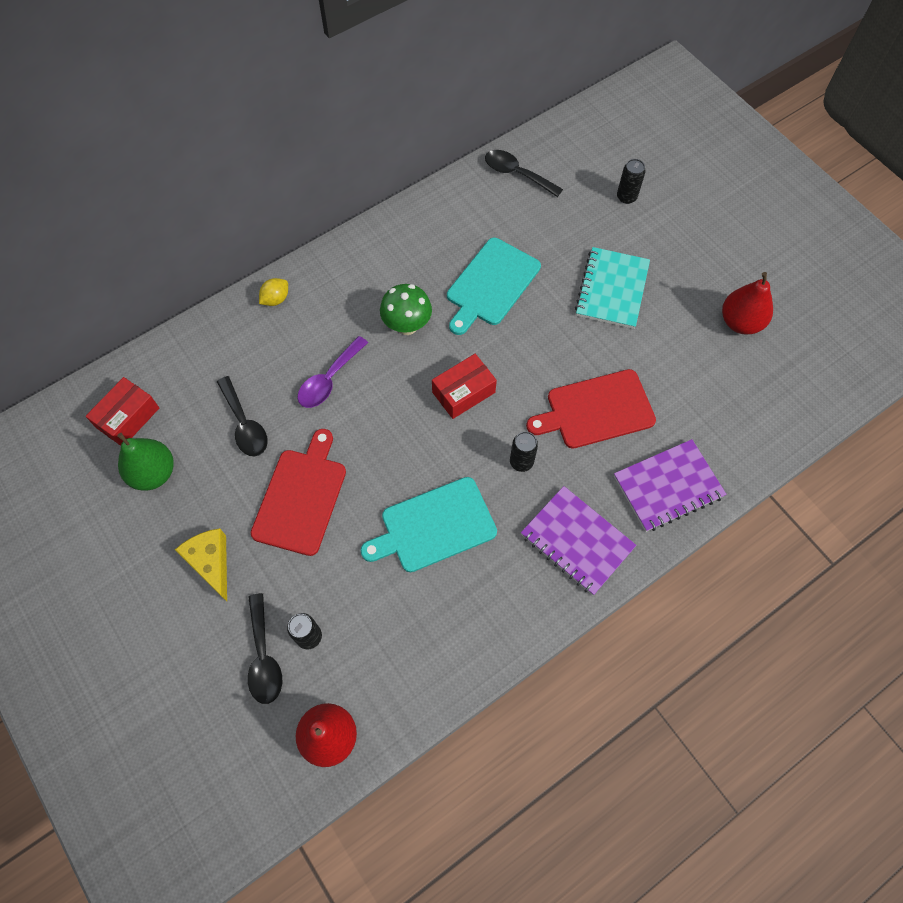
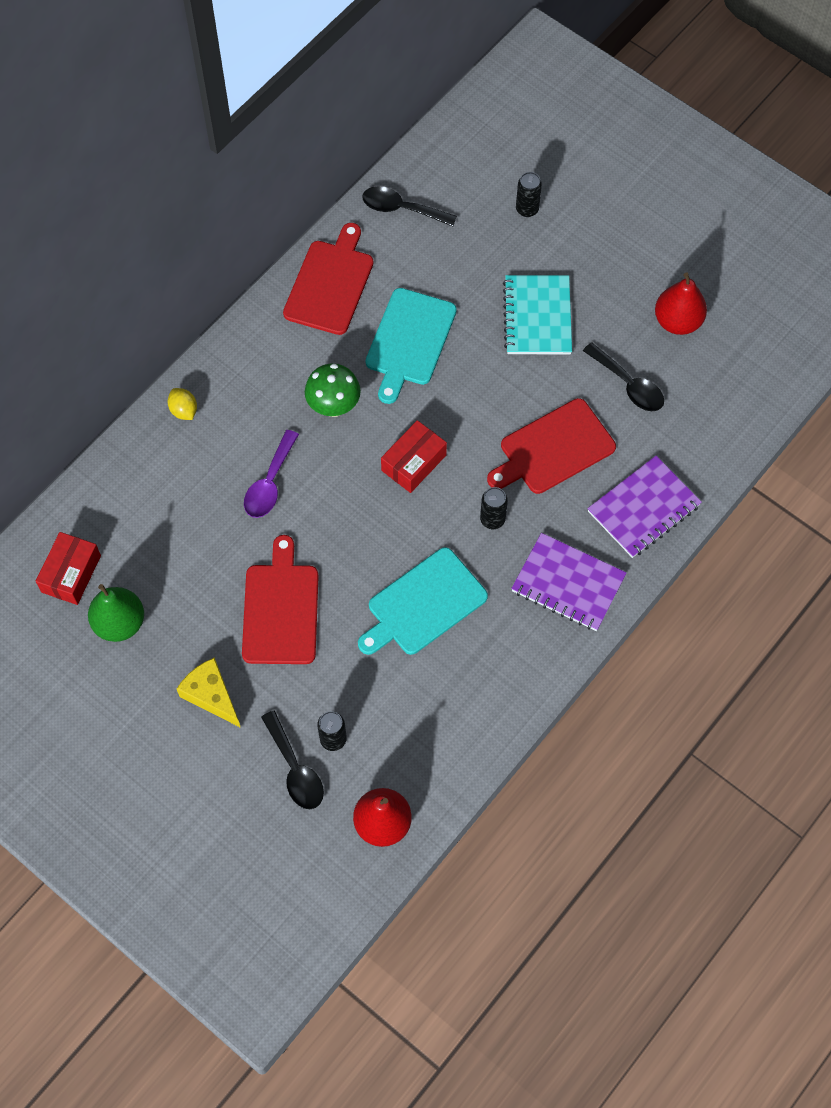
camera: 15 degrees left, 0 degrees up
(244, 424) = (197, 550): black spoon -> black spoon (628, 384)
(276, 299) = (184, 410): yellow lemon -> yellow lemon turned 60 degrees counterclockwise
(436, 222) = (330, 284): none -> red cutting board

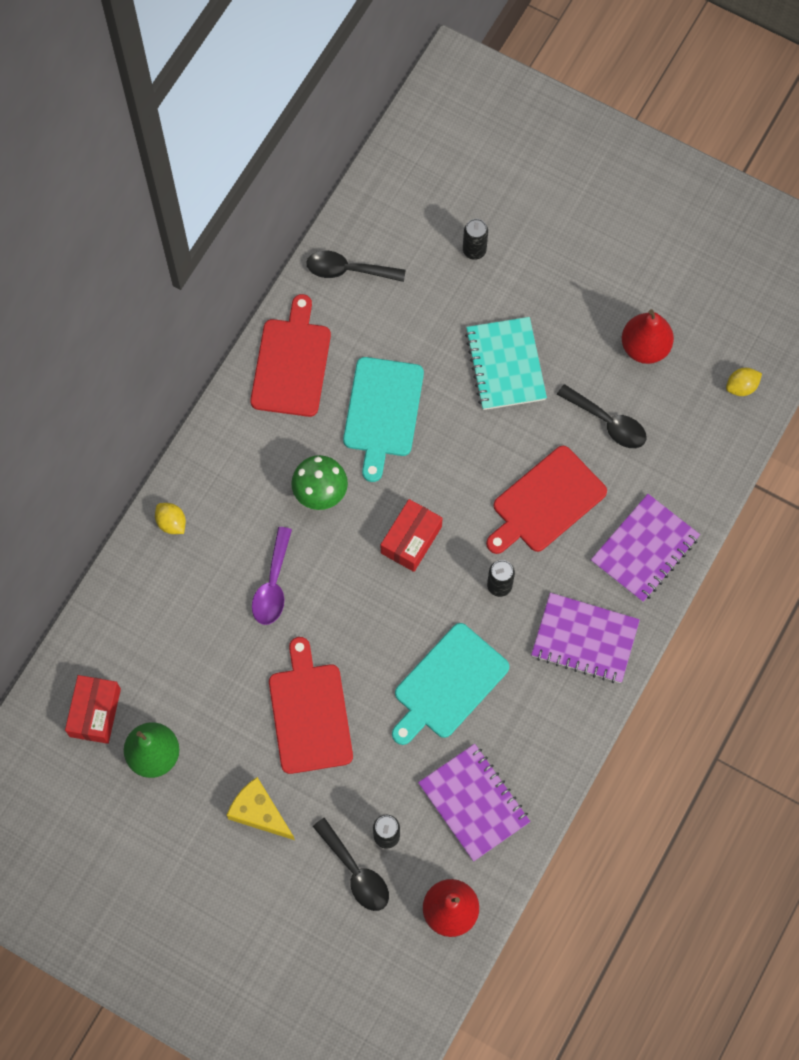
camera: 10 degrees left, 5 degrees up
(427, 722) = (474, 803): none -> purple notebook
(767, 372) = (741, 387): none -> yellow lemon

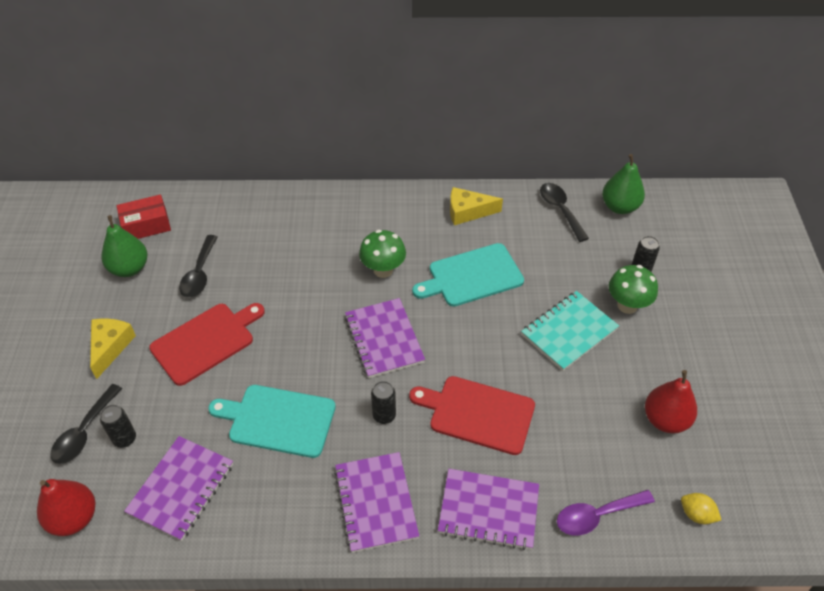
camera: 60 degrees right, 20 degrees down
(171, 523) = (307, 203): yellow lemon -> none
(273, 584) = (296, 275): purple spoon -> purple spoon (597, 515)
(291, 363) = (467, 212): red cutting board -> yellow cheese
(380, 210) = (619, 207): none -> green pear
(411, 540) = (384, 339): red box -> purple notebook
(507, 291) = (627, 305): none -> green mushroom
(607, 422) = (579, 424): black spoon -> black spoon (199, 273)

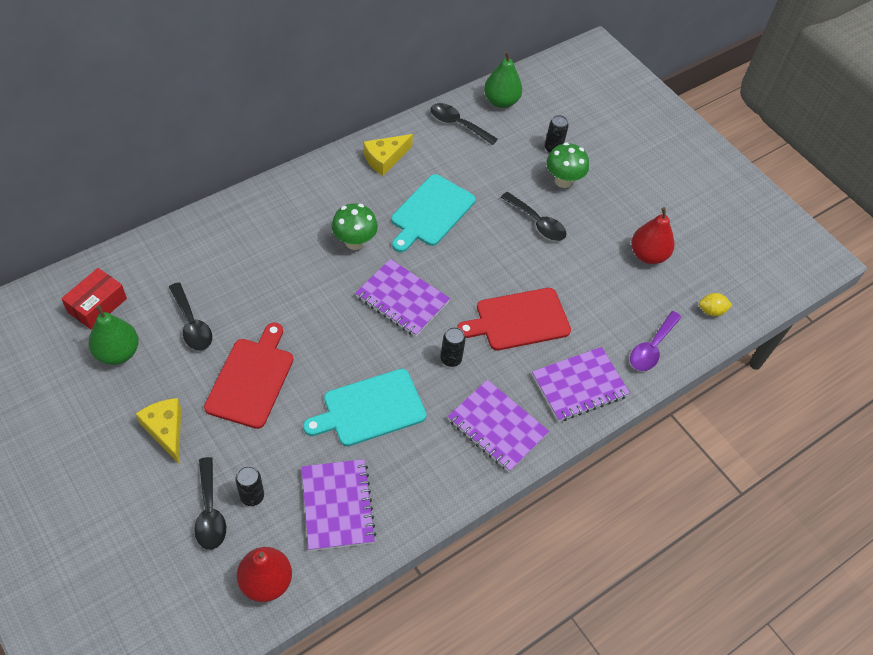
camera: 40 degrees left, 5 degrees up
(569, 332) = (537, 222): turquoise notebook -> black spoon

